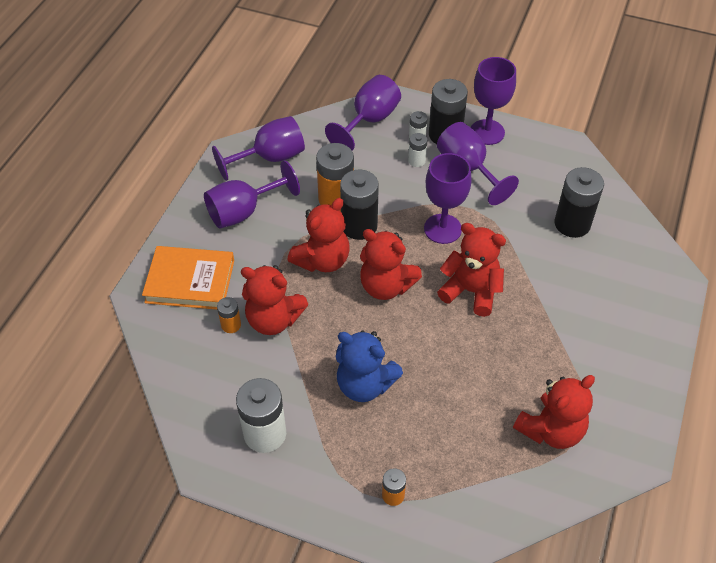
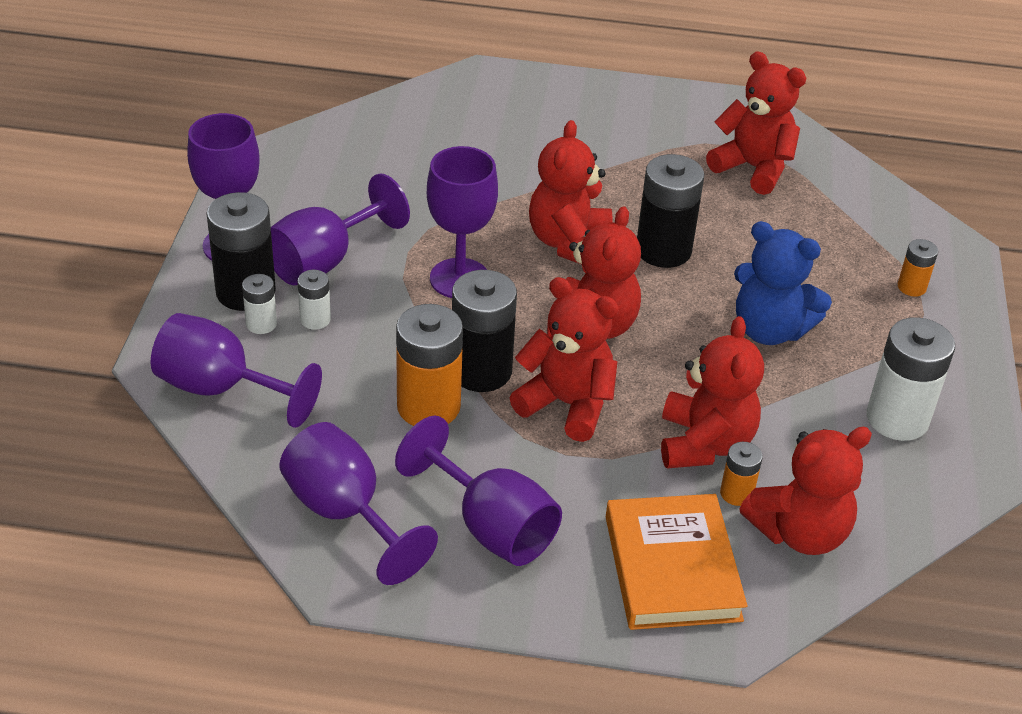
camera: 105 degrees left, 10 degrees down
(192, 348) = (799, 532): none -> red teddy bear
(365, 384) = (769, 330): blue teddy bear -> blue teddy bear turned 105 degrees clockwise
(572, 224) = (413, 157): black battery -> black battery (663, 250)

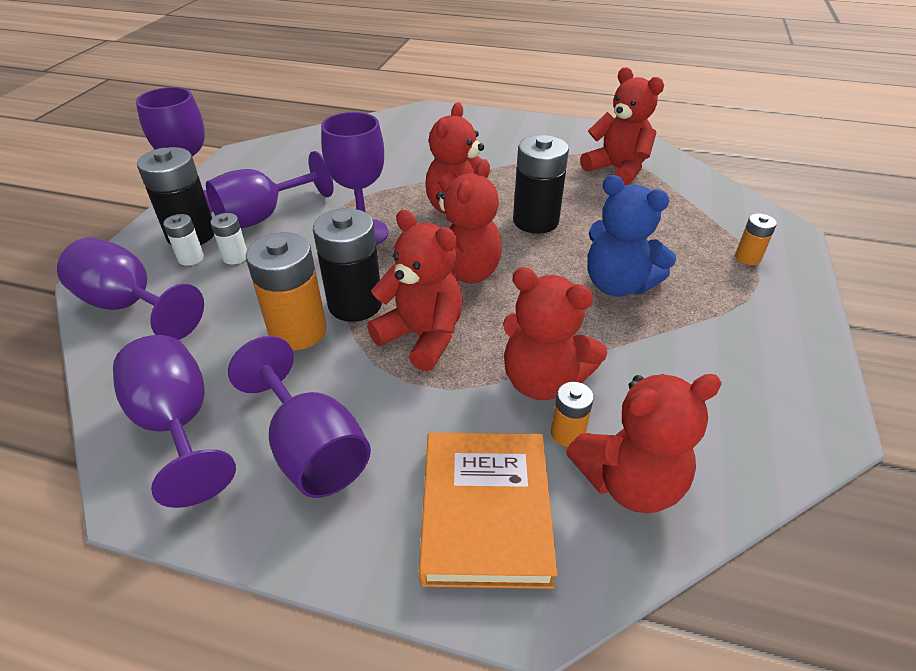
camera: 10 degrees right, 0 degrees up
(704, 443) = (543, 381): red teddy bear -> red teddy bear turned 105 degrees clockwise
(897, 418) = (735, 369): white battery -> none

